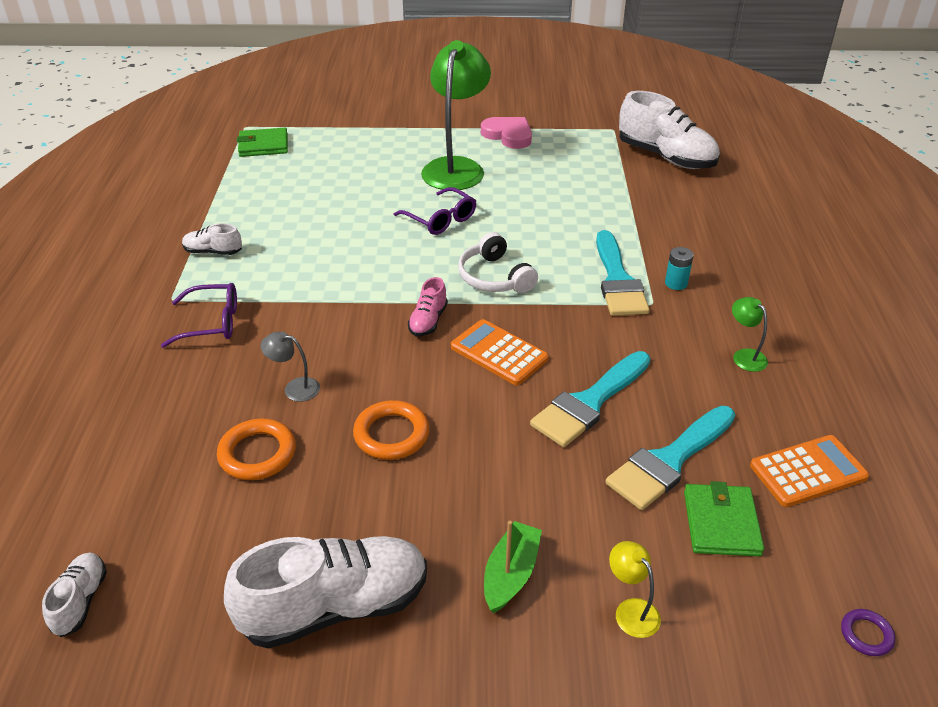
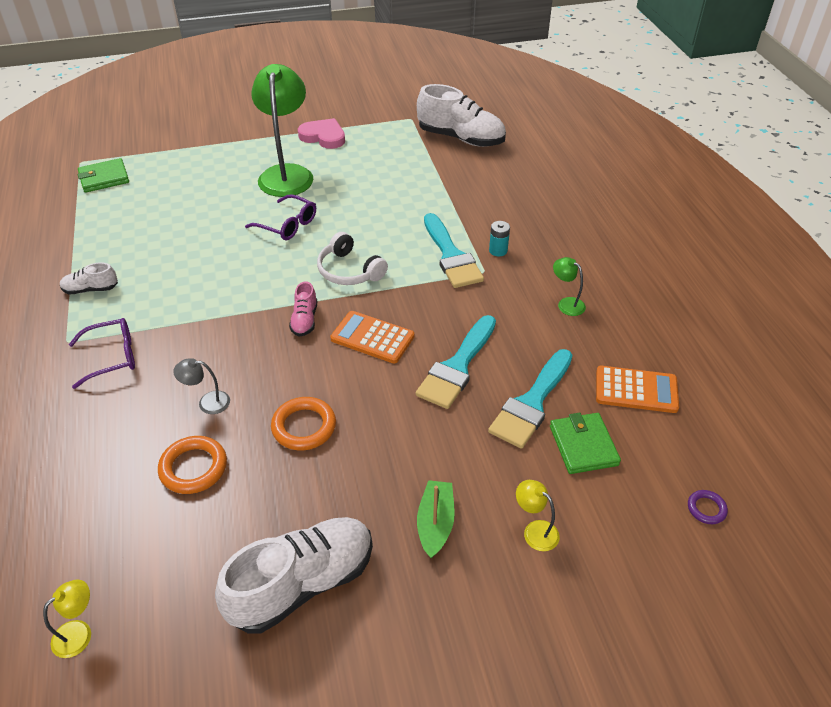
camera: 15 degrees left, 5 degrees up
(80, 601) = (79, 633): white shoe -> yellow lamp
(808, 471) = (636, 390): orange calculator -> orange calculator turned 45 degrees clockwise

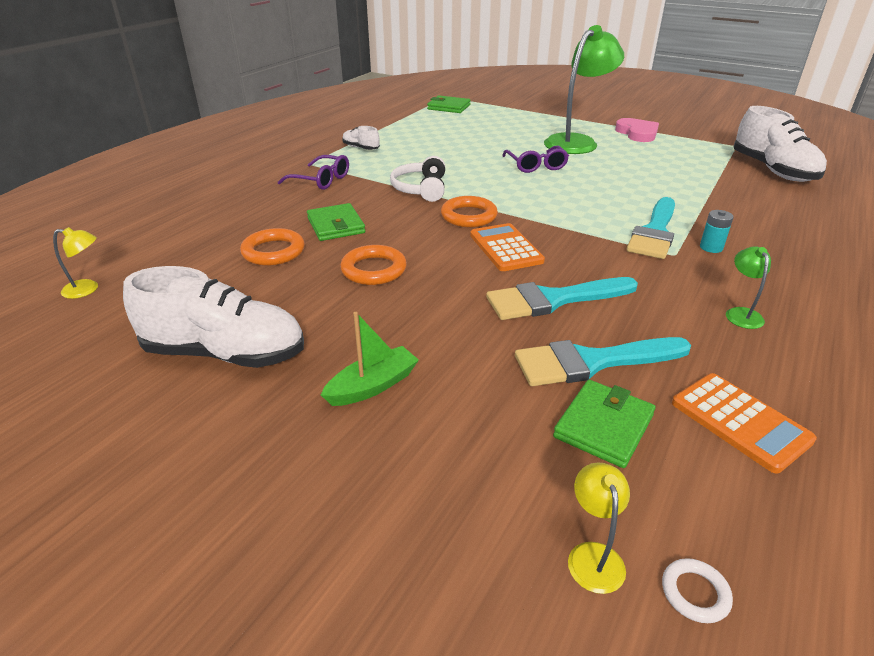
camera: 45 degrees right, 10 degrees down
(207, 402) = (336, 225): grey lamp -> green wallet
(305, 320) = (468, 216): pink shoe -> orange ring
(349, 271) = (546, 205): white headphones -> white headphones (421, 189)
(535, 530) = (451, 455): yellow lamp -> yellow lamp (593, 555)
(706, 509) = (695, 593): purple ring -> white ring

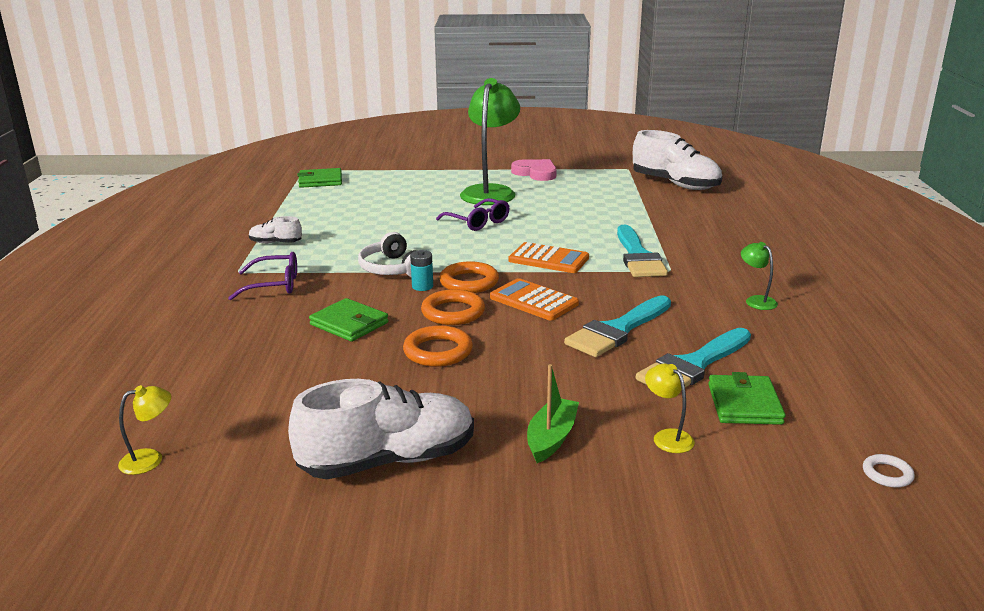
camera: 30 degrees left, 10 degrees down
(273, 252) = (315, 364): orange ring -> orange ring (453, 312)
(593, 555) = (816, 479): yellow lamp -> yellow lamp (667, 437)
(711, 247) = (690, 258): turquoise battery -> turquoise battery (422, 286)
(740, 422) = (821, 371): orange calculator -> orange calculator (548, 259)

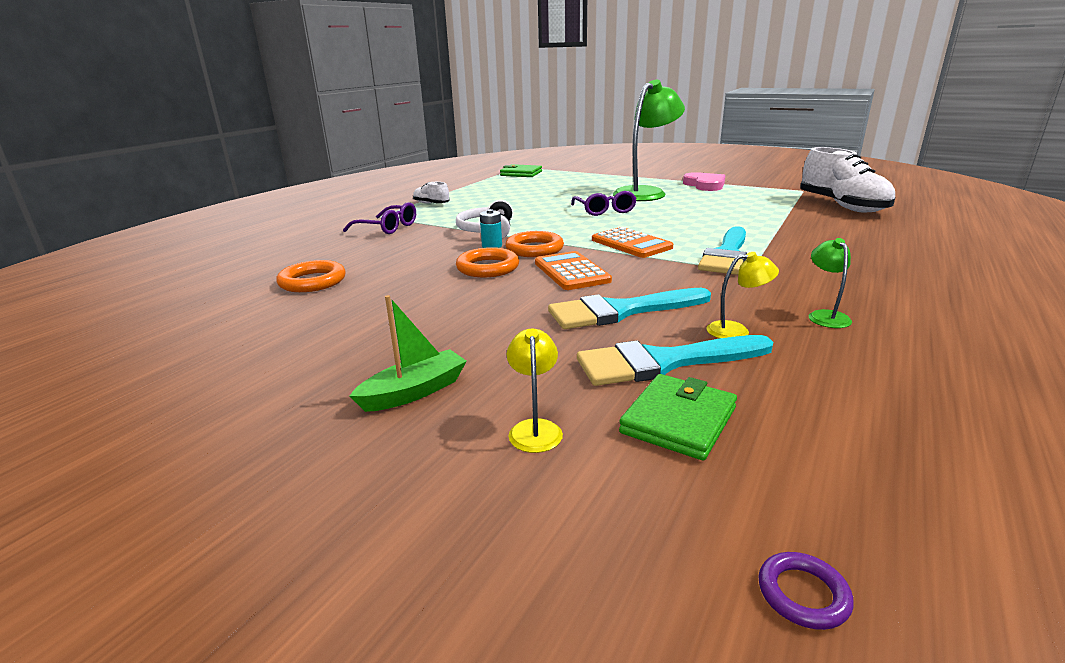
camera: 30 degrees right, 0 degrees up
(150, 459) = (121, 319): yellow lamp -> yellow lamp (736, 331)
(349, 324) = (396, 260): green wallet -> none
(388, 460) = (254, 368): white shoe -> none
(438, 351) = (430, 293): orange ring -> orange ring (312, 281)
(887, 474) = (803, 594): white ring -> purple ring

